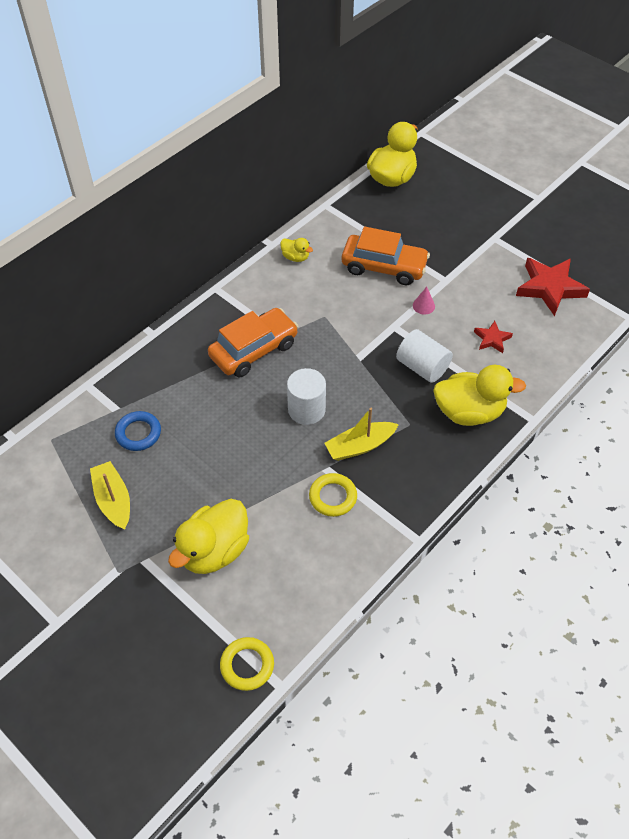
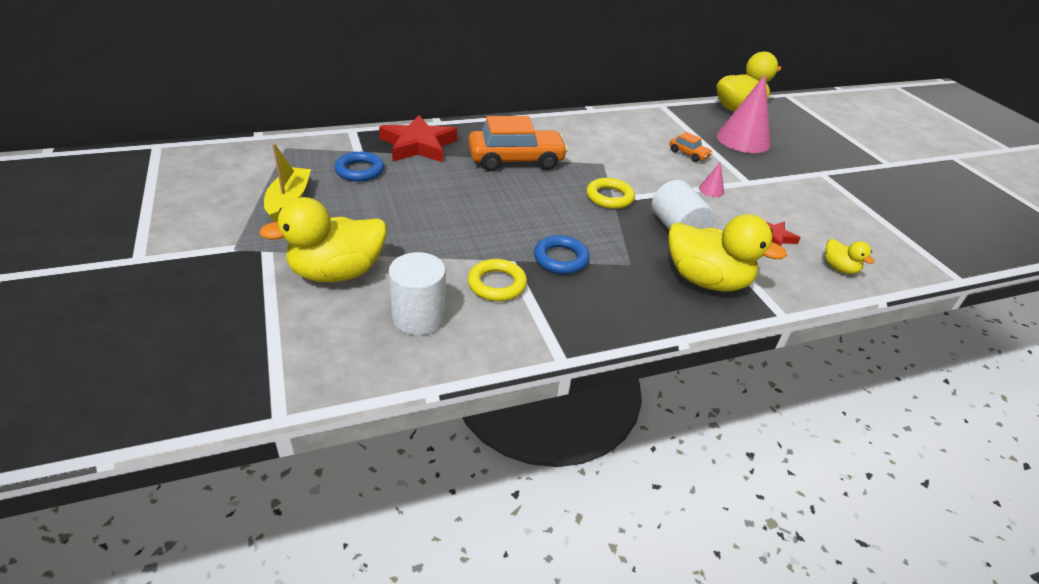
camera: 25 degrees right, 15 degrees down
(247, 665) = (266, 380): yellow ring -> yellow ring (609, 197)
(295, 257) = (607, 123): yellow duck -> yellow duck (839, 268)
(306, 409) = (529, 213): white cylinder -> white cylinder (419, 317)
(360, 446) = (561, 258): yellow boat -> blue ring
(384, 267) = (688, 154): orange car -> orange car, size x0.46
(416, 223) = (743, 140): none -> pink cone
(550, 288) = (867, 225): red star -> red star (418, 145)

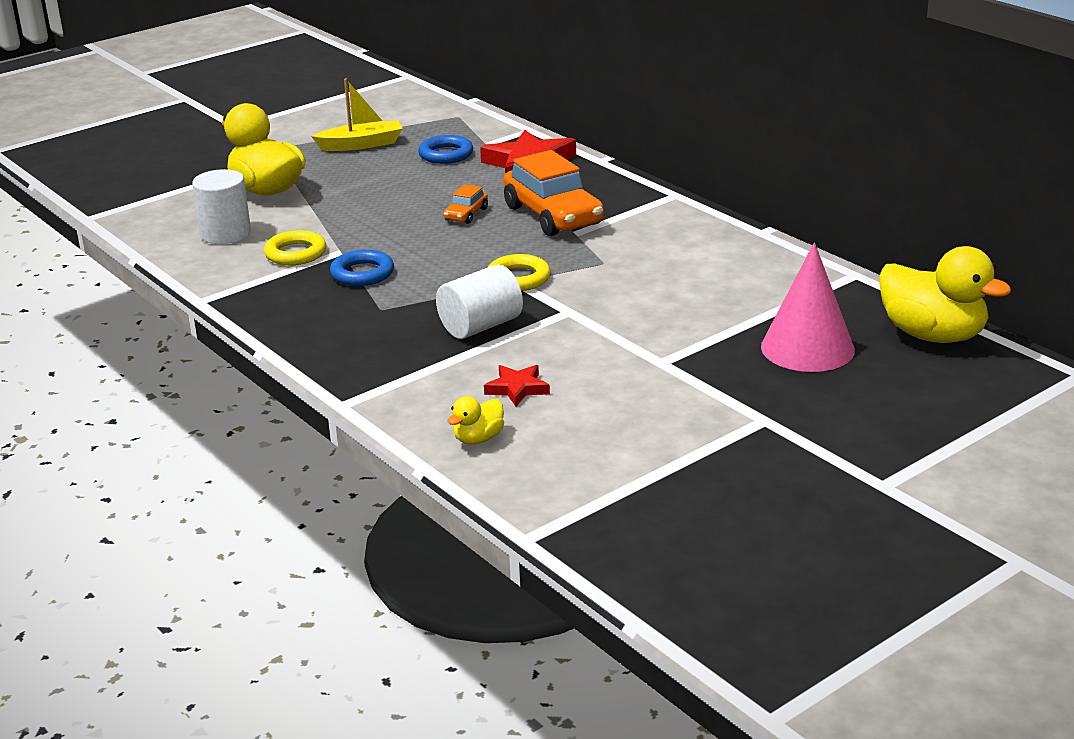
camera: 75 degrees right, 10 degrees down
(688, 154) = (700, 312): orange car -> orange car (466, 214)
(706, 280) = (381, 354): yellow duck -> none
(711, 190) = (606, 338): pink cone -> none

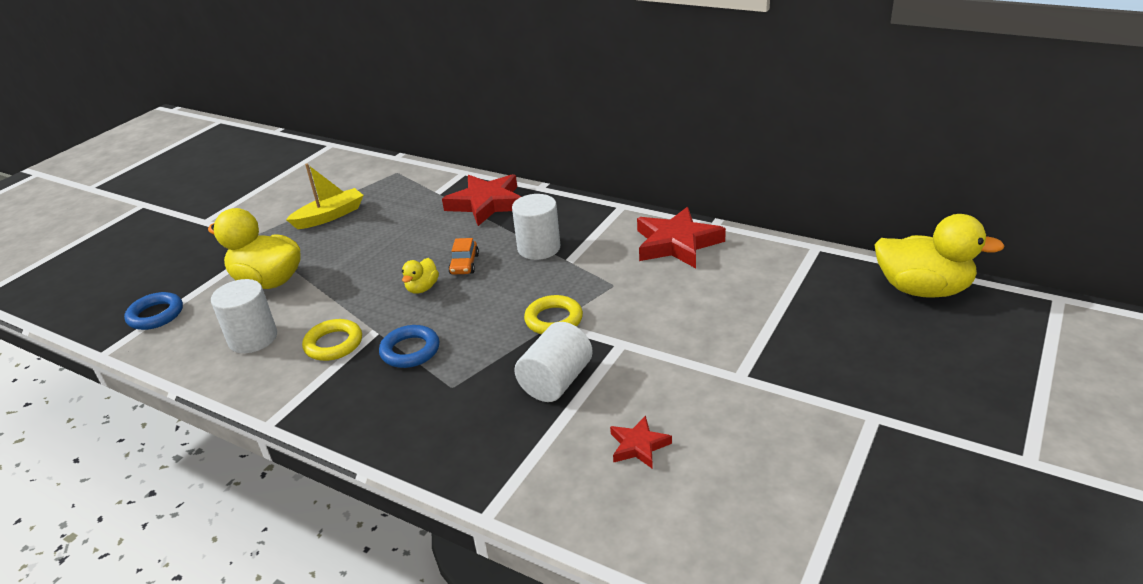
camera: 20 degrees left, 5 degrees up
(446, 154) = (409, 210): blue ring -> blue ring (156, 315)
(478, 439) = (645, 521): yellow duck -> yellow duck (422, 288)
(553, 215) = (539, 248): orange car -> white cylinder
(703, 241) = (676, 243): none -> red star
(807, 348) = (842, 328): pink cone -> none

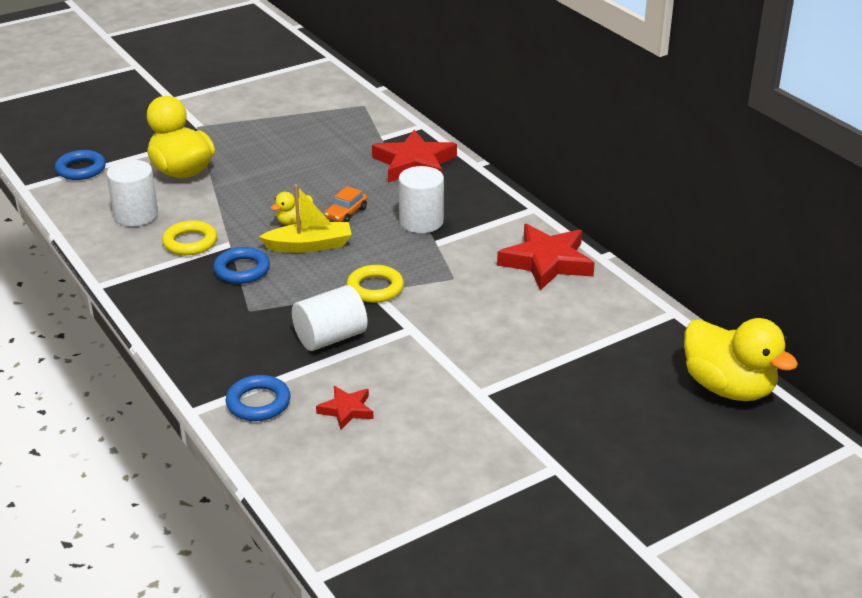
camera: 25 degrees right, 0 degrees up
(330, 216) = (273, 129): yellow boat -> yellow boat (309, 246)
(546, 477) = (258, 403): none -> blue ring

